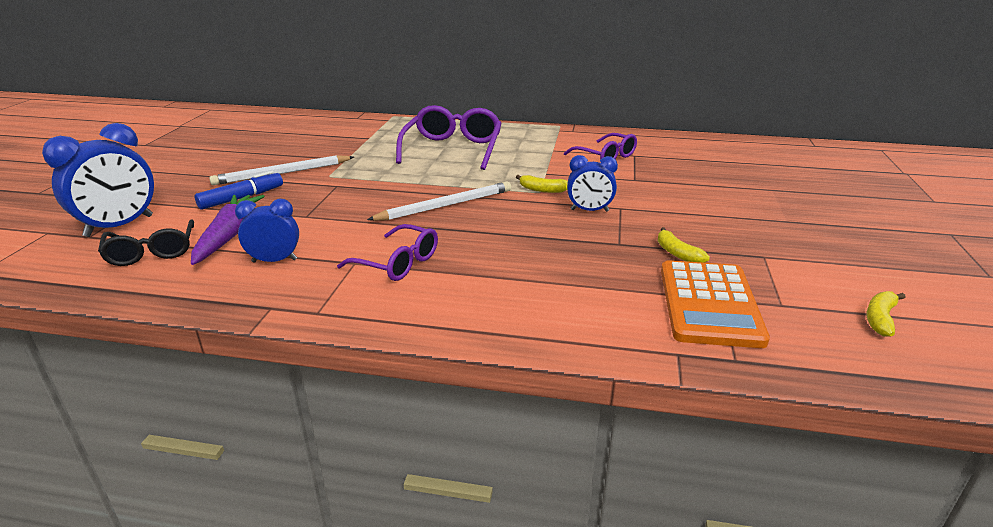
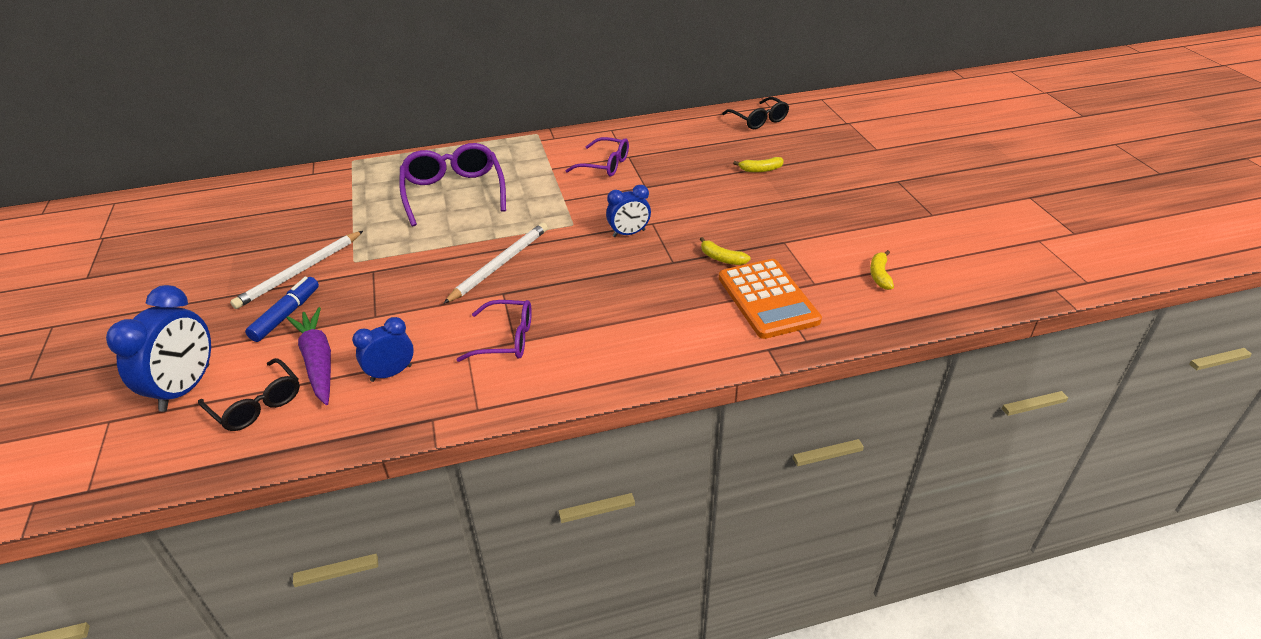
camera: 25 degrees left, 10 degrees up
(542, 190) = (574, 221): yellow banana -> yellow banana (760, 170)
(795, 153) = (758, 120): none -> black glasses

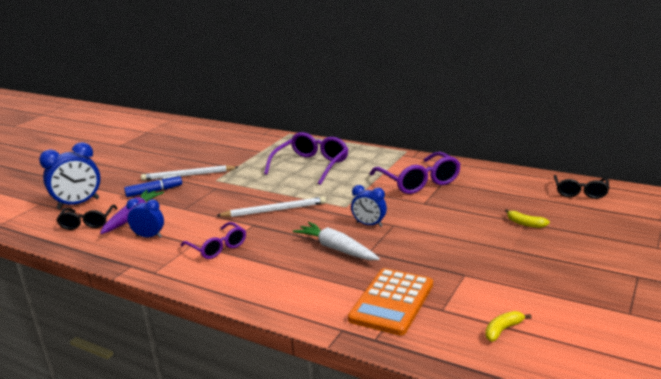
camera: 45 degrees right, 15 degrees down
(604, 165) = (418, 181): purple glasses -> purple glasses, size x1.60
(638, 274) = (336, 249): none -> white carrot
(721, 258) = (402, 264): yellow banana -> none

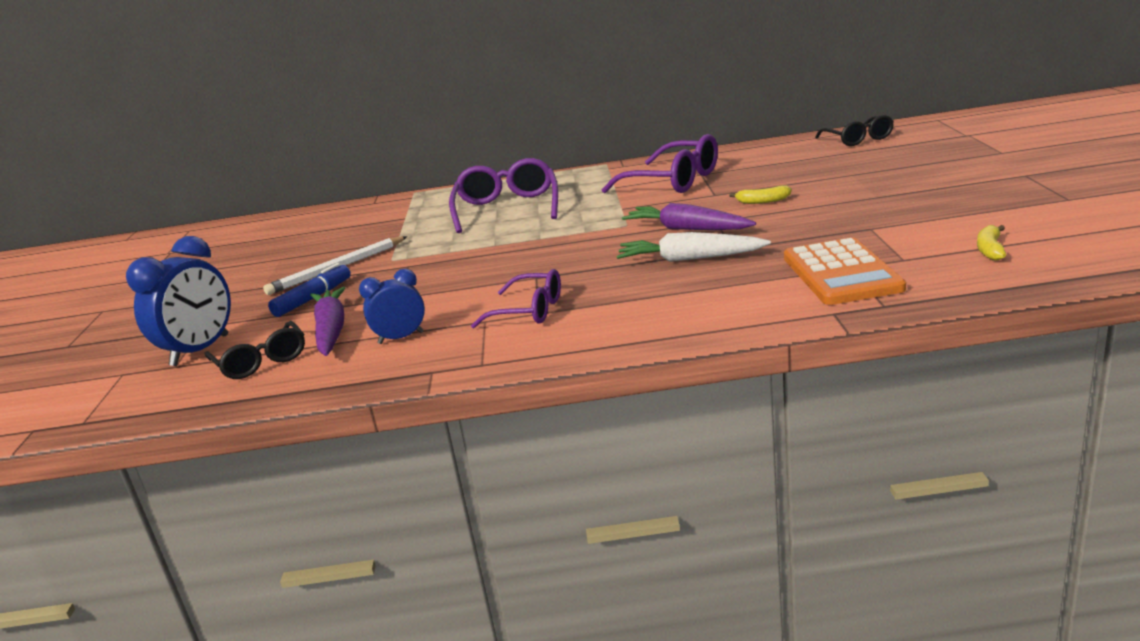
camera: 30 degrees left, 0 degrees up
(274, 210) = (539, 257): white pencil -> none
(369, 224) = (687, 229): blue clock -> purple carrot
(525, 224) = (852, 175): yellow banana -> yellow banana (762, 201)

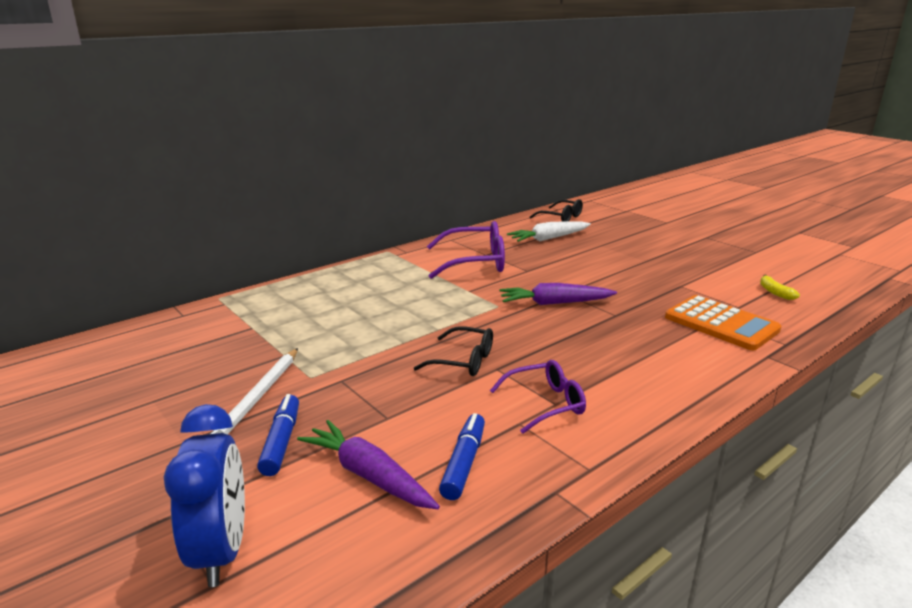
camera: 40 degrees left, 0 degrees up
(261, 361) = (336, 539): black glasses -> black glasses (463, 361)
(401, 338) = (464, 463): blue clock -> blue marker
(507, 208) = (357, 304): purple glasses -> none
(689, 259) = (599, 329): white carrot -> white carrot (548, 238)
(762, 201) = (574, 272): yellow banana -> none

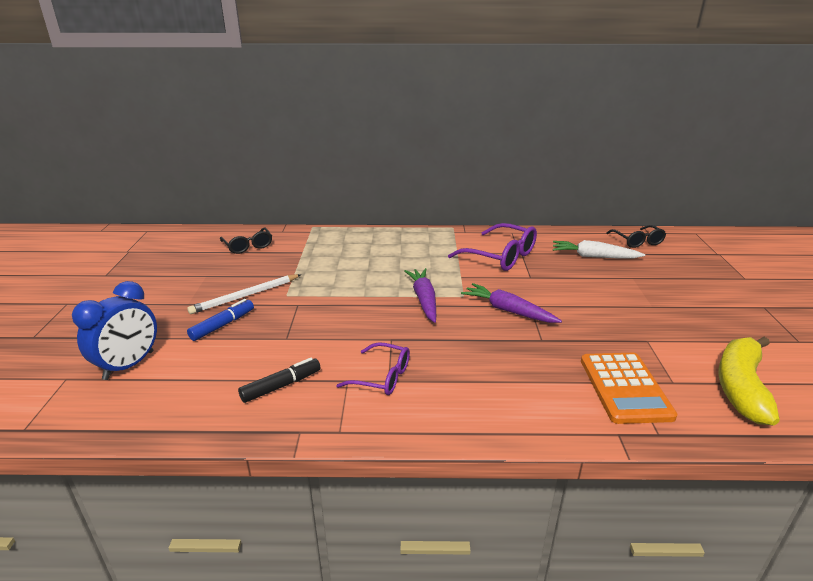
camera: 40 degrees right, 5 degrees up
(368, 475) = (230, 365): purple carrot -> purple carrot (424, 300)
(463, 361) = (379, 324): black glasses -> black glasses (248, 246)
(464, 463) = (281, 386): blue marker -> black marker
(774, 292) = (741, 386): yellow banana -> yellow banana, size x2.37

